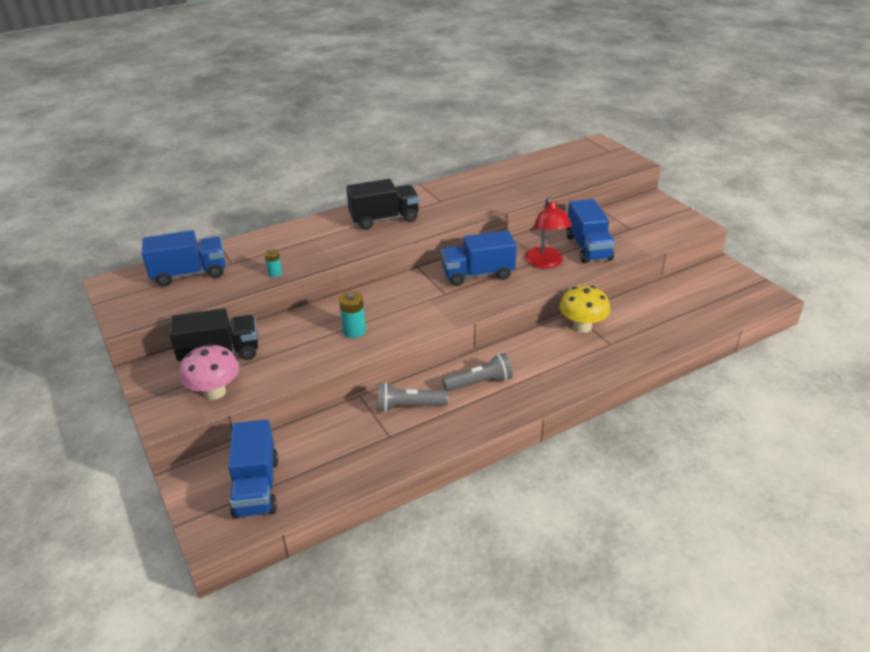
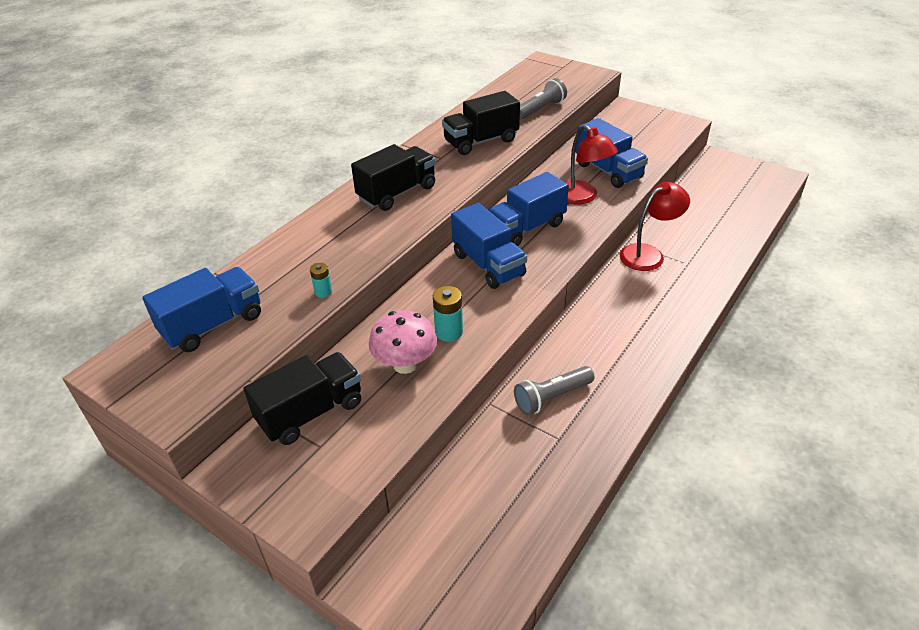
camera: 25 degrees left, 5 degrees up
(215, 392) = (344, 464): pink mushroom -> pink mushroom (405, 364)
(256, 487) = (461, 560): blue truck -> blue truck (488, 265)
(479, 383) = (601, 345): grey flashlight -> grey flashlight (540, 109)
(483, 196) = (481, 141): none -> black truck
(582, 327) = (648, 254): yellow mushroom -> red lamp

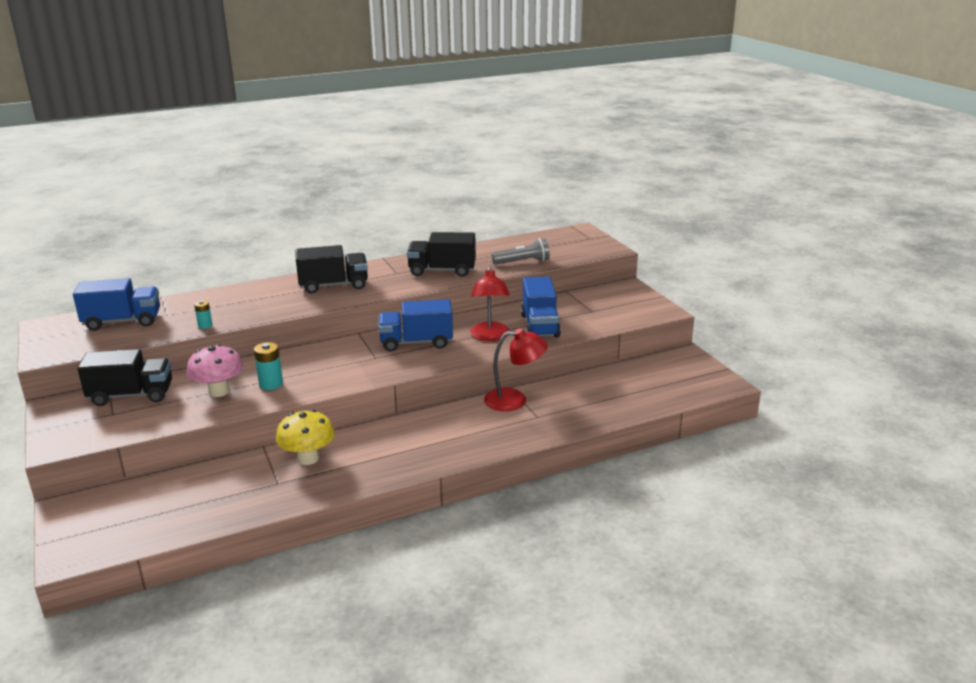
camera: 30 degrees right, 15 degrees down
(488, 265) = (355, 356): blue truck -> none
(551, 397) = (308, 458): grey flashlight -> yellow mushroom

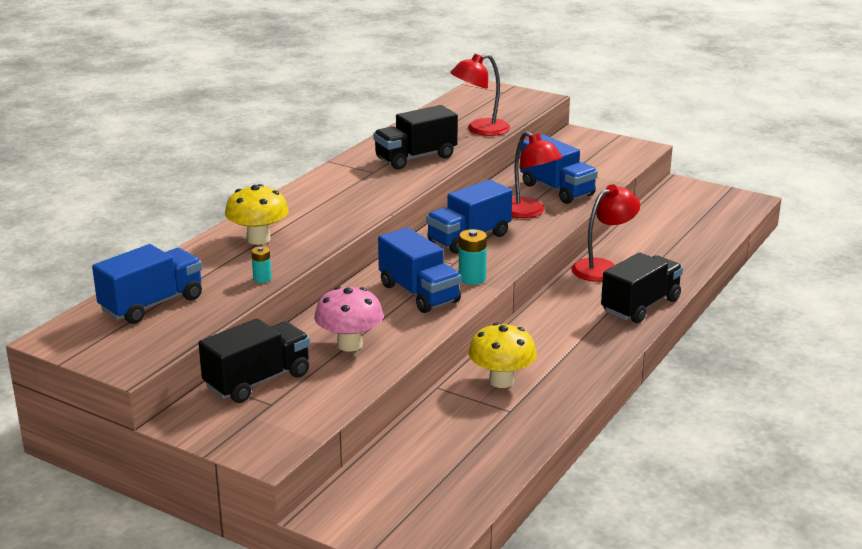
camera: 35 degrees left, 0 degrees up
(249, 298) = (258, 239): none -> yellow mushroom
(271, 384) = (392, 320): turquoise battery -> turquoise battery (472, 278)
(318, 371) = (419, 293): none -> blue truck
(333, 285) = (328, 201): black truck -> black truck (640, 306)
(522, 262) = (480, 130): grey flashlight -> red lamp

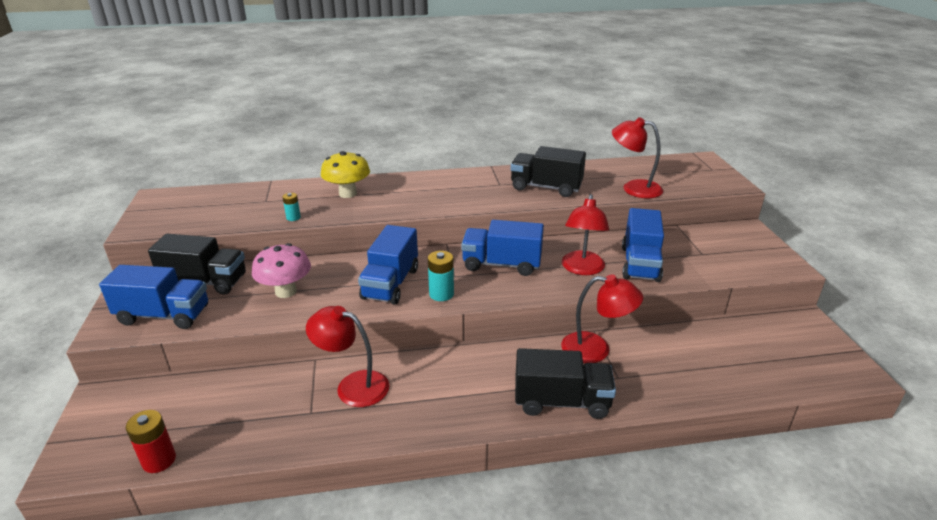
camera: 50 degrees right, 5 degrees up
(152, 304) = (223, 202): blue truck -> blue truck (164, 315)
(475, 500) = (159, 460): none -> red battery
(501, 381) = (353, 385): yellow mushroom -> red lamp

